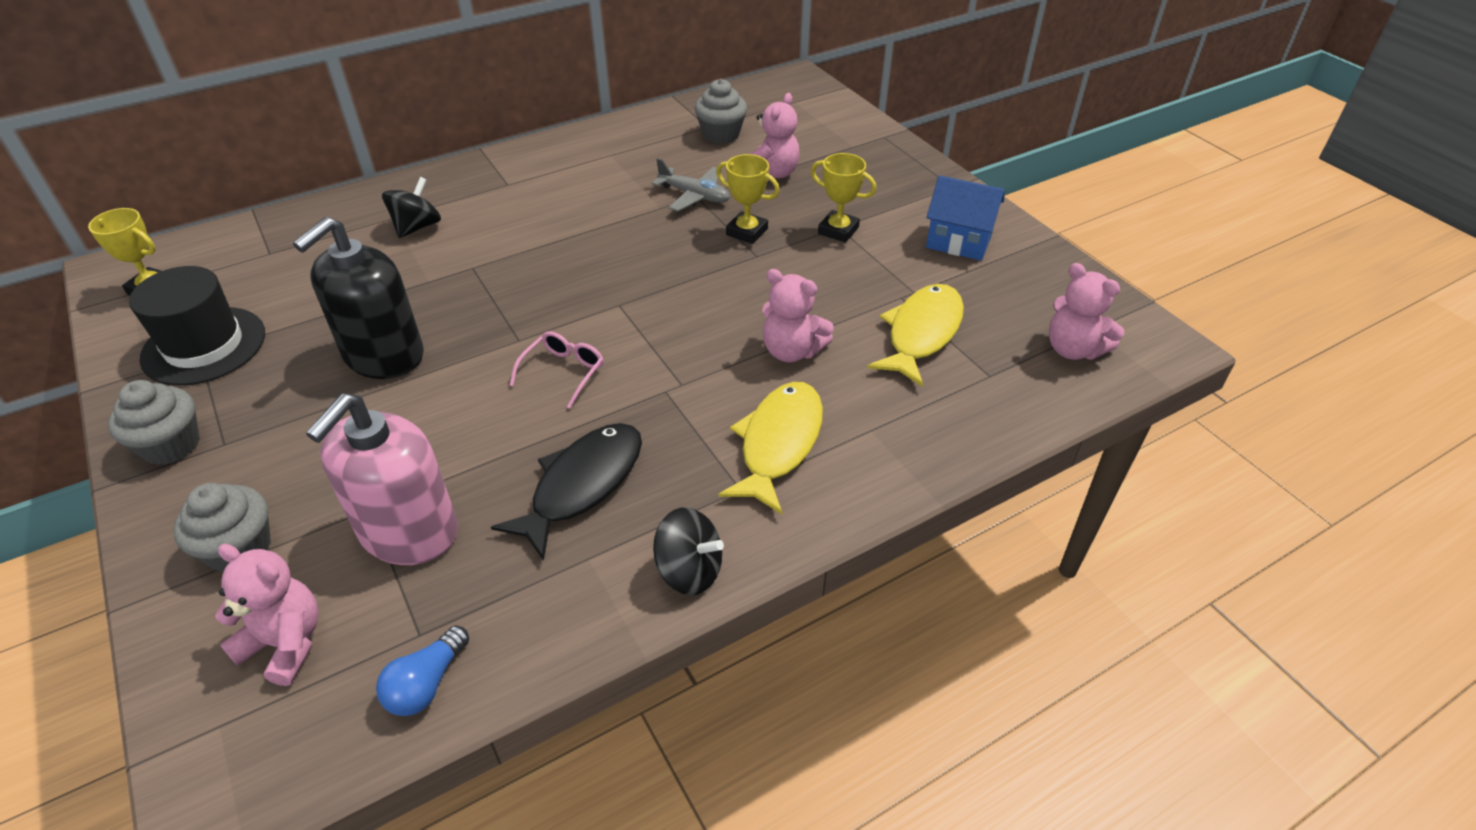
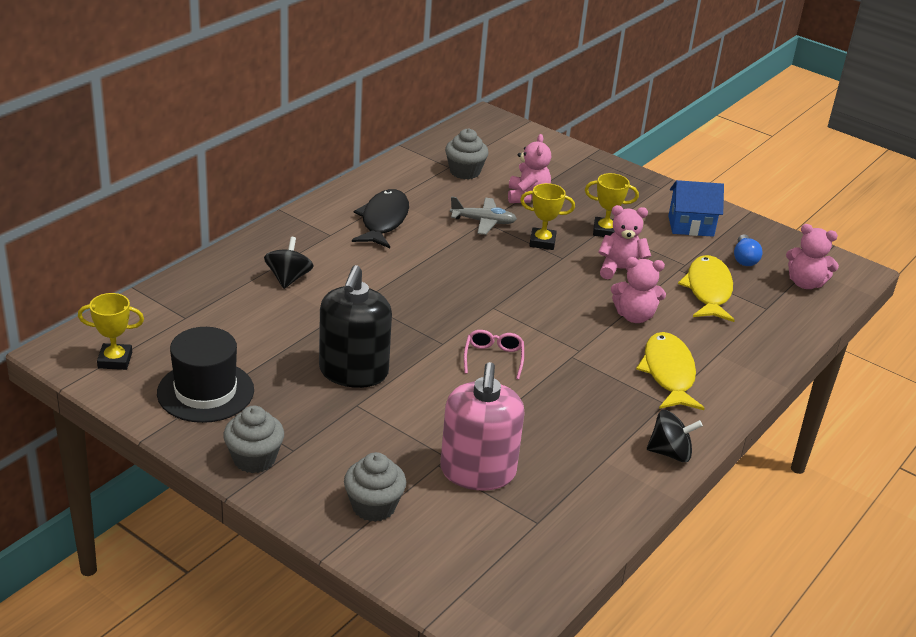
camera: 25 degrees left, 10 degrees down
(285, 643) = (458, 547): pink teddy bear -> pink teddy bear (620, 270)
(426, 684) = (565, 545): blue light bulb -> blue light bulb (744, 259)
(582, 485) = (566, 422): black fish -> black fish (383, 220)

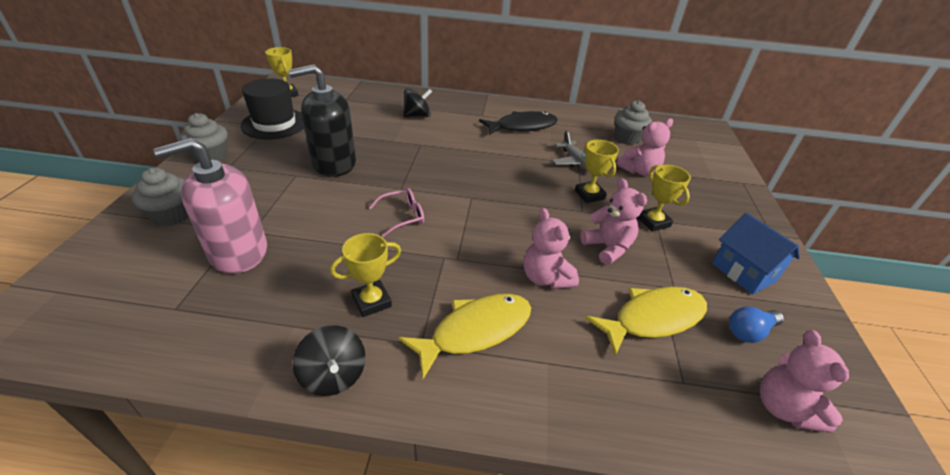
camera: 60 degrees right, 5 degrees up
(602, 412) = (372, 301): none -> yellow trophy

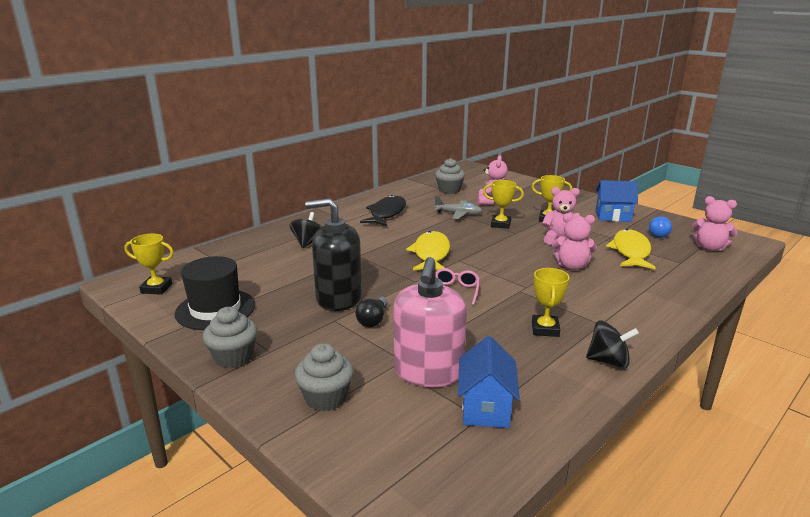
camera: 50 degrees left, 15 degrees down
(191, 307) = (485, 408): none -> blue house
(309, 192) = (373, 320): none -> black light bulb
(334, 163) = (338, 298): black soap dispenser -> black soap dispenser turned 75 degrees clockwise
(475, 331) = (602, 303): yellow fish -> yellow fish (431, 254)

